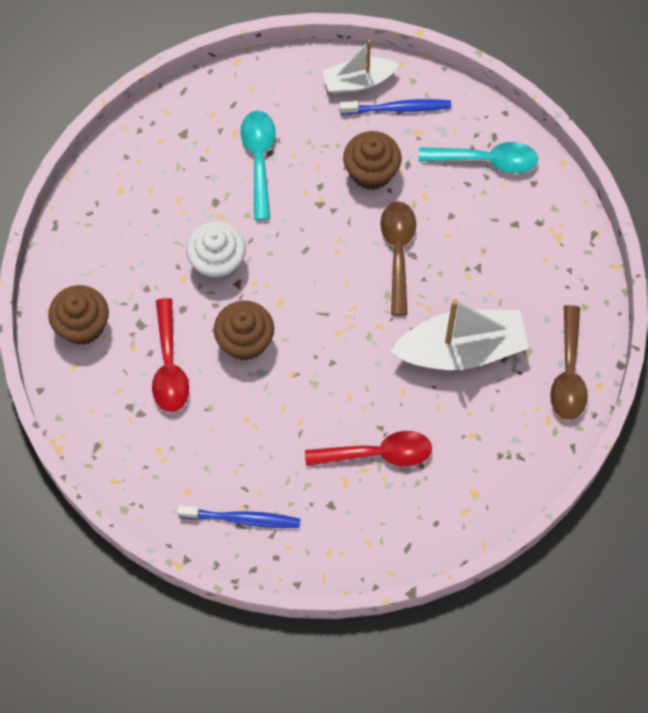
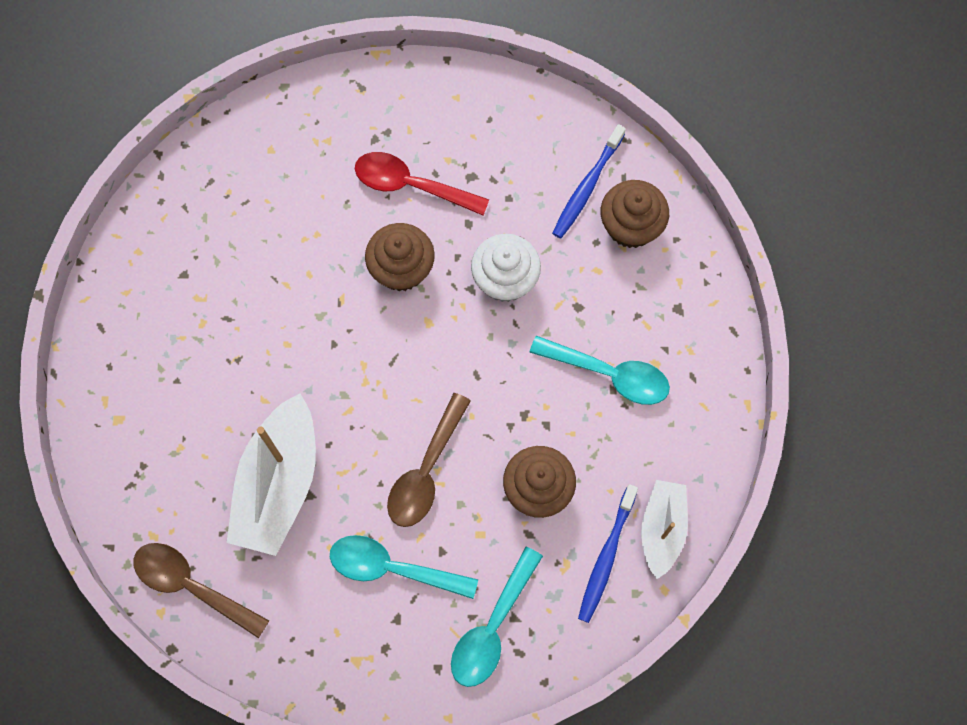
camera: 115 degrees right, 5 degrees up
(82, 325) = (497, 122): brown cupcake -> brown cupcake (631, 226)
(241, 519) = (216, 186): blue toothbrush -> blue toothbrush (587, 186)
(378, 453) = (211, 344): red spoon -> none
(398, 252) = (426, 471): brown spoon -> brown spoon turned 90 degrees clockwise
(481, 243) = (392, 568): none -> turquoise spoon

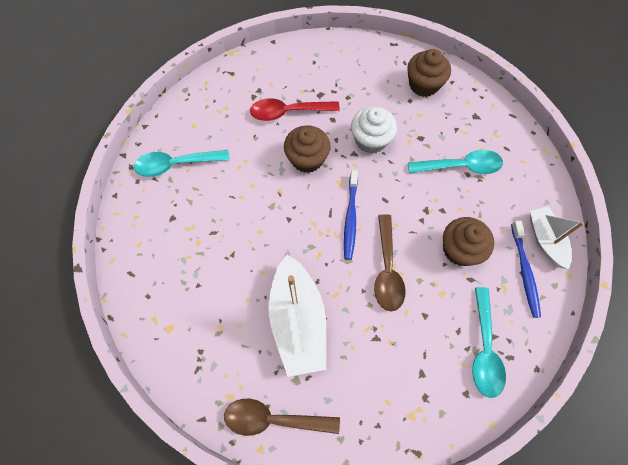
camera: 25 degrees left, 5 degrees down
(392, 568) = (400, 341): turquoise spoon -> turquoise spoon (176, 165)
(587, 186) = (388, 74): blue toothbrush -> blue toothbrush (350, 218)

